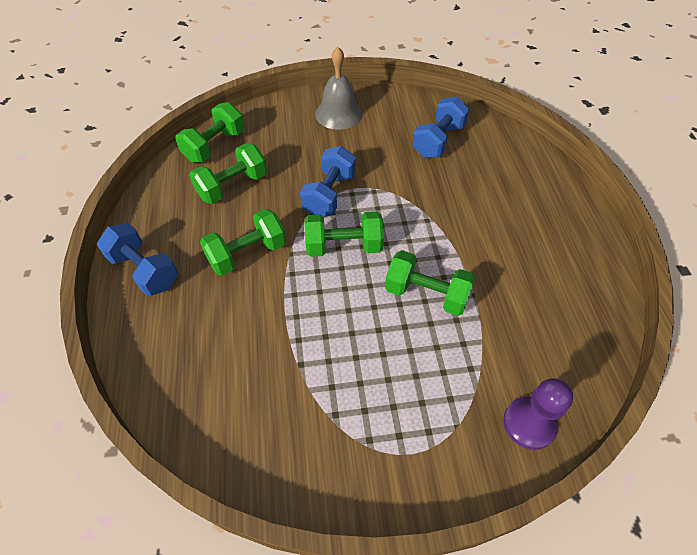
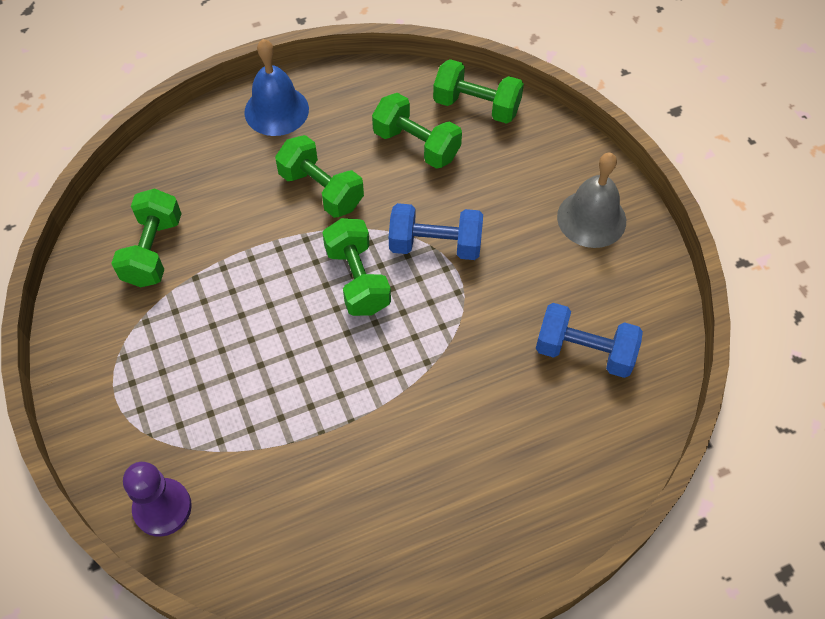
camera: 75 degrees right, 5 degrees up
(144, 270) = (276, 110): blue dumbbell -> blue bell
(426, 294) = (309, 379): green dumbbell -> green dumbbell (153, 251)

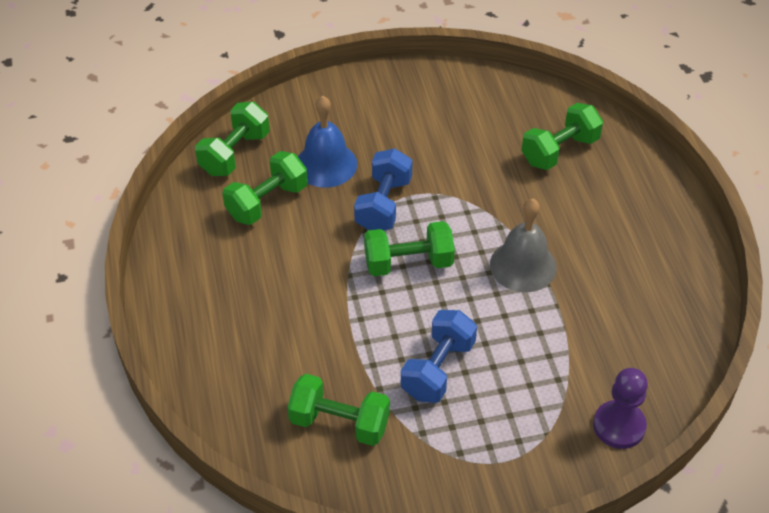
camera: 80 degrees left, 10 degrees down
(276, 110) = (187, 305): blue bell -> blue bell (326, 164)
(321, 190) = (300, 279): green dumbbell -> green dumbbell (559, 151)
(584, 352) = (505, 130): blue dumbbell -> blue dumbbell (438, 369)
(591, 218) = (380, 102): grey bell -> grey bell (523, 265)

